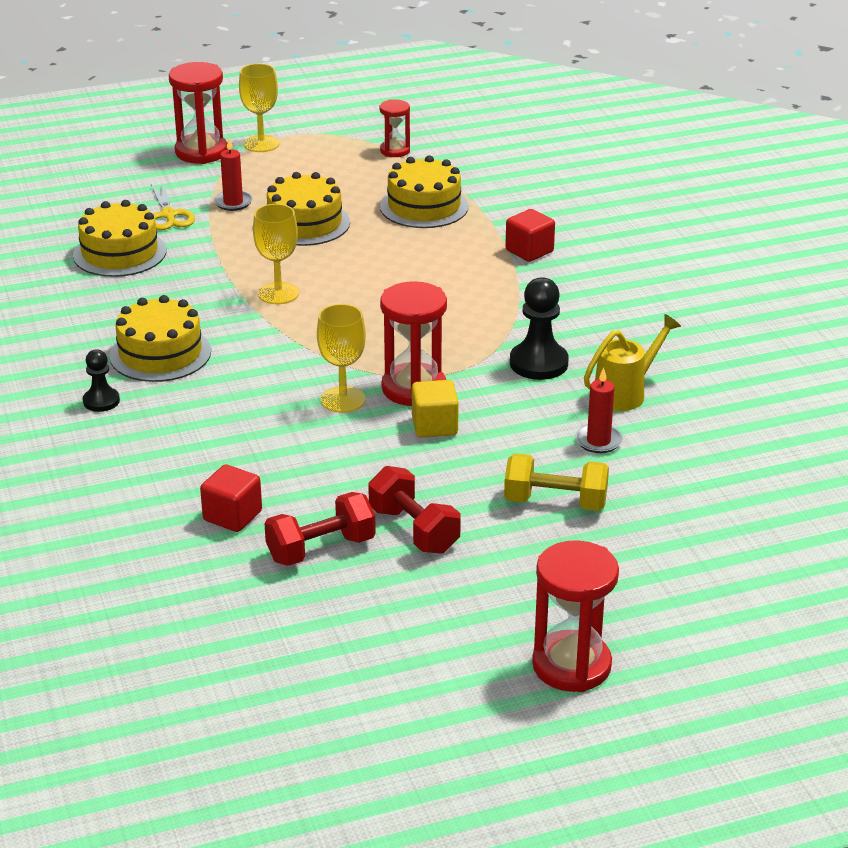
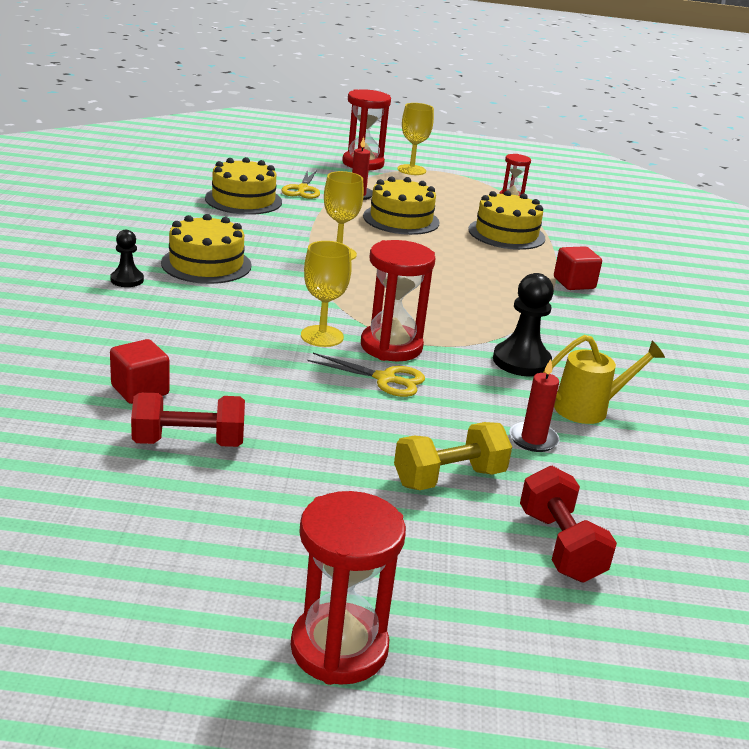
camera: 20 degrees right, 5 degrees down
(414, 530) = (290, 456): red dumbbell -> red dumbbell (560, 546)
(434, 426) = (385, 379): yellow cube -> yellow scissors
(555, 502) = (449, 478): yellow dumbbell -> yellow dumbbell turned 60 degrees counterclockwise

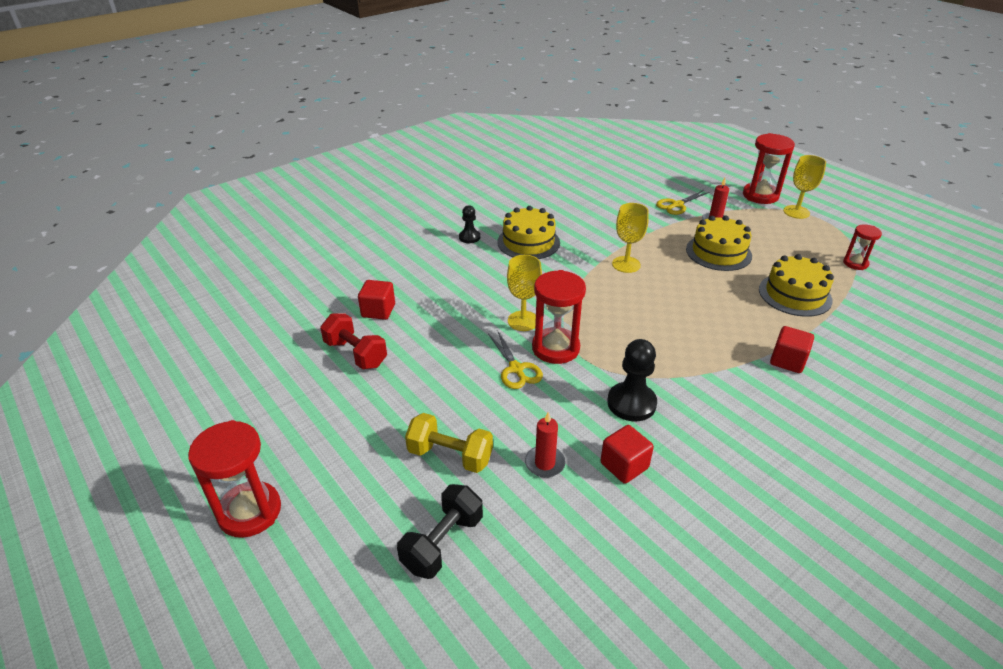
camera: 50 degrees right, 10 degrees up
(243, 200) = (621, 202): yellow cake -> none
(560, 546) = (443, 543): red dumbbell -> black dumbbell
(589, 409) = (624, 465): yellow watering can -> red cube

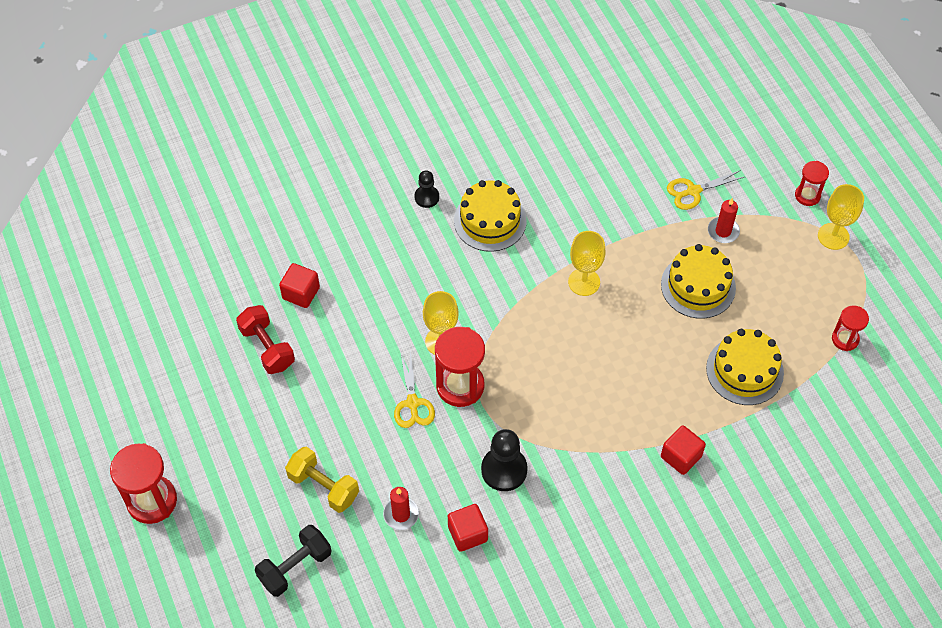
camera: 15 degrees right, 20 degrees up
(760, 195) = (807, 195): red hourglass -> red hourglass, size x0.57

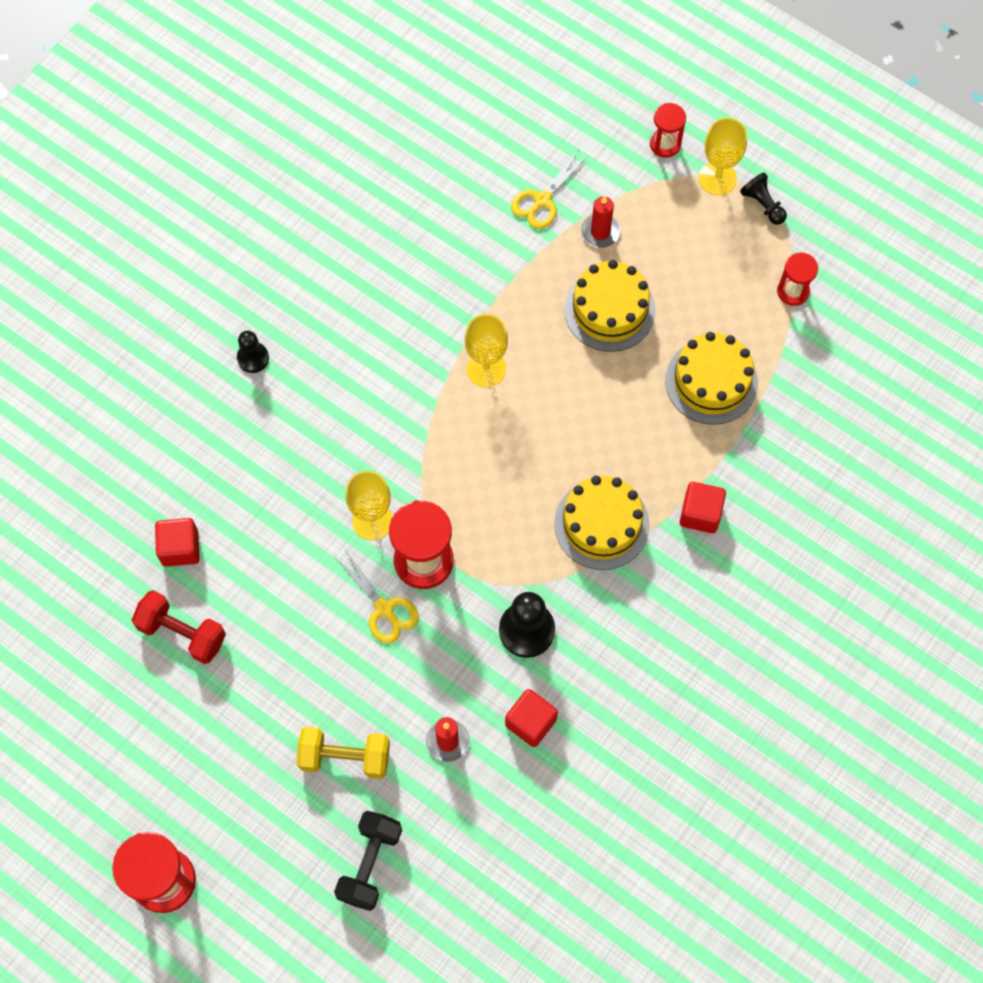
camera: 30 degrees left, 10 degrees up
(490, 220) = (341, 350): yellow cake -> yellow cake (601, 524)
(857, 269) = (763, 204): none -> black pawn

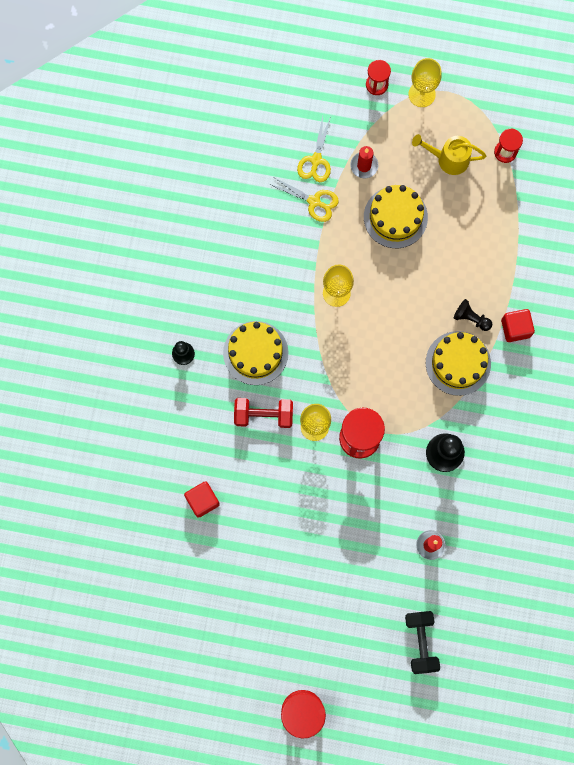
camera: 25 degrees left, 10 degrees up
(182, 633) = (232, 554): red dumbbell -> red dumbbell (263, 415)
(345, 757) = (373, 584): yellow dumbbell -> none
(384, 609) = (350, 480): yellow scissors -> yellow scissors (314, 201)
(530, 722) = (475, 509): red cube -> none
(711, 381) = (482, 237): yellow cake -> yellow cake (255, 353)
(713, 268) = (448, 159): none -> yellow watering can
(763, 204) = (459, 100): black pawn -> black pawn (471, 318)

